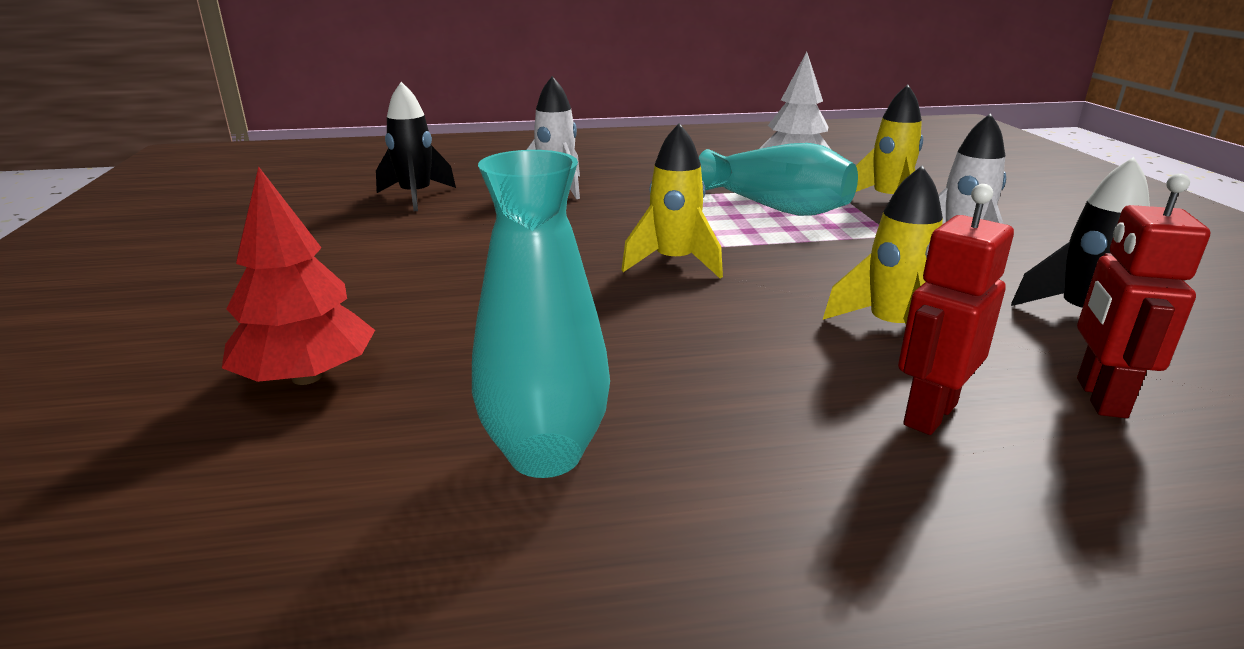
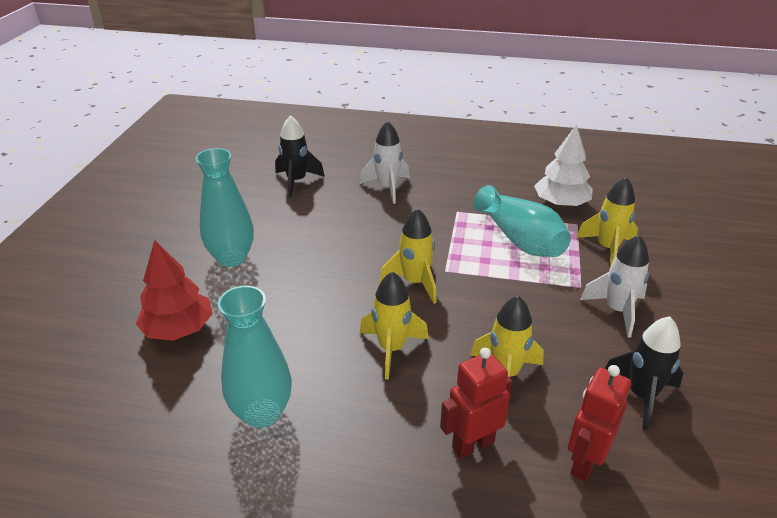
camera: 20 degrees right, 10 degrees up
(359, 281) = (232, 258): none -> turquoise vase
(702, 334) = (391, 349): none -> yellow rocket

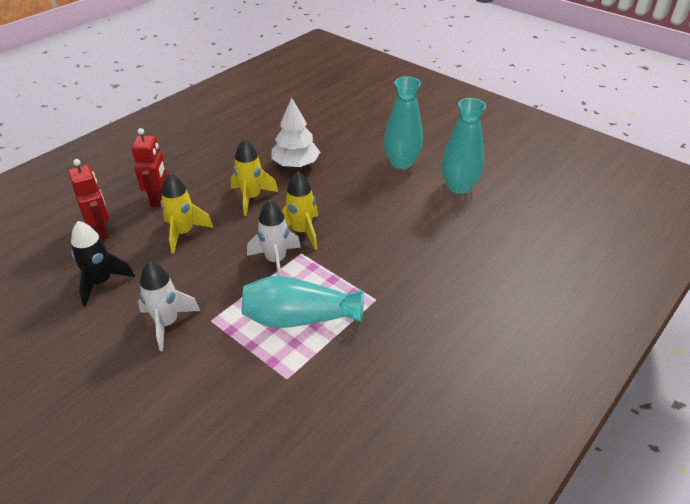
camera: 120 degrees right, 5 degrees up
(178, 329) = (345, 132): red tree -> none
(262, 413) = (254, 144): turquoise vase -> turquoise vase (459, 186)
(297, 181) = (496, 219): black rocket -> none
(387, 188) = (449, 270): white rocket -> white rocket (276, 261)
(561, 203) = (329, 389): white tree -> white tree (295, 164)
(607, 248) = (233, 374): yellow rocket -> none

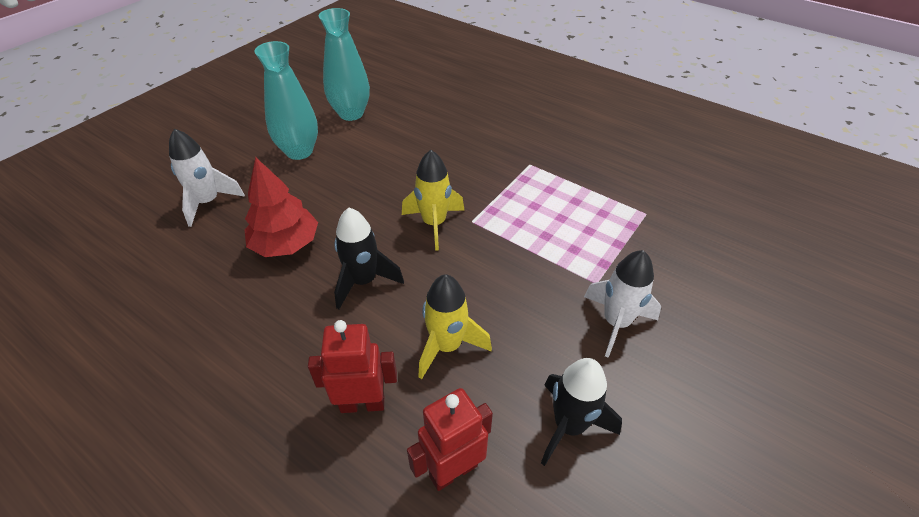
camera: 95 degrees left, 5 degrees up
(251, 198) = (363, 281): yellow rocket -> black rocket
(276, 261) = (489, 240): white rocket -> white rocket (208, 202)
(295, 164) = (285, 244): white tree -> red tree
(299, 318) = (570, 212): turquoise vase -> none

